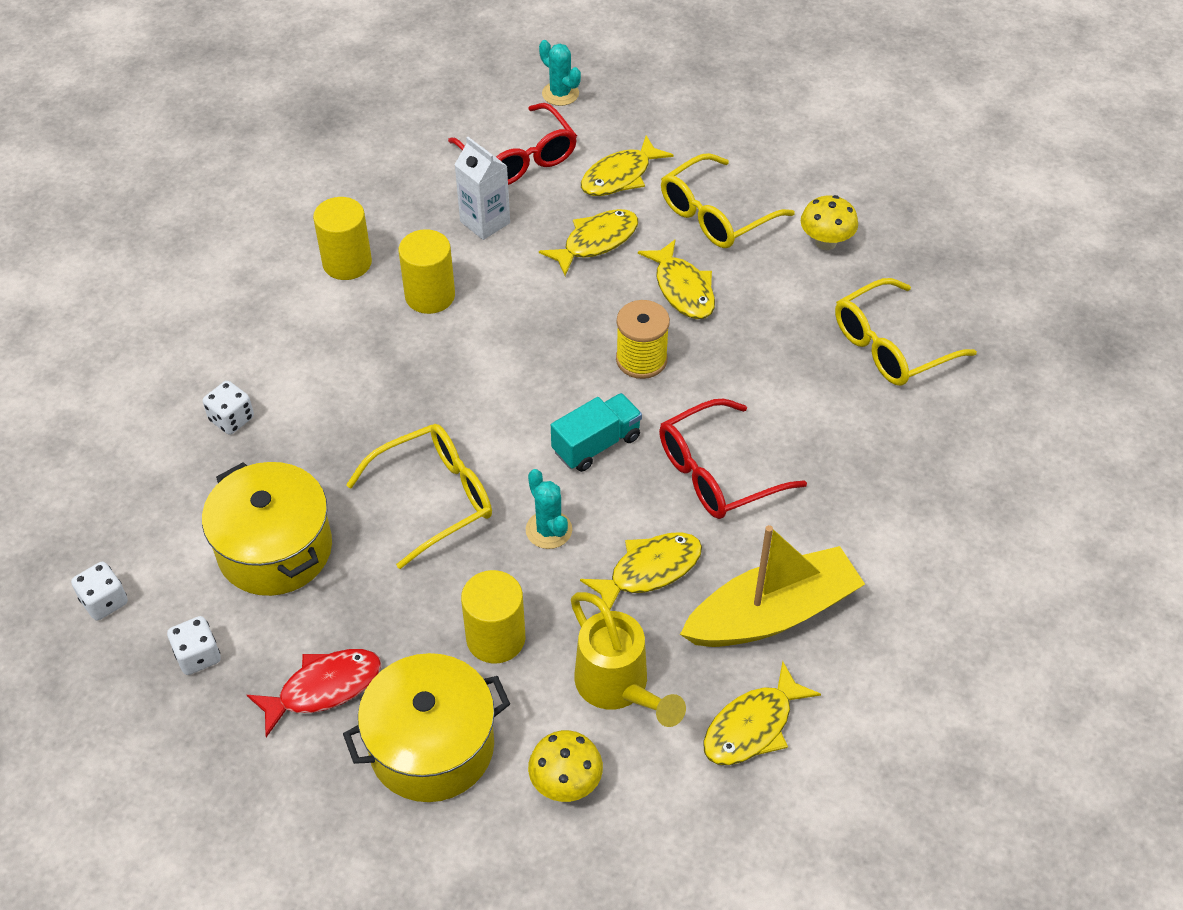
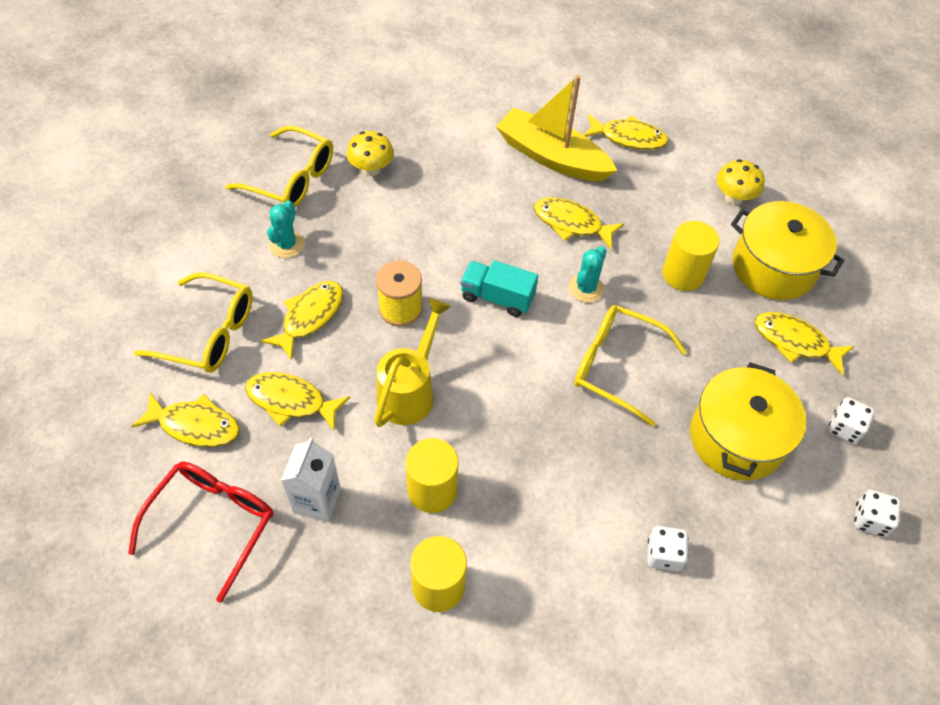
camera: 125 degrees left, 5 degrees up
(324, 688) = (795, 342): red fish -> yellow fish
(560, 94) = (92, 541): turquoise cactus -> turquoise cactus (286, 244)
(619, 688) = (659, 202): yellow watering can -> yellow watering can (410, 390)
(718, 472) = (469, 223): red glasses -> none
(825, 242) = (202, 251): yellow mushroom -> yellow mushroom (371, 169)

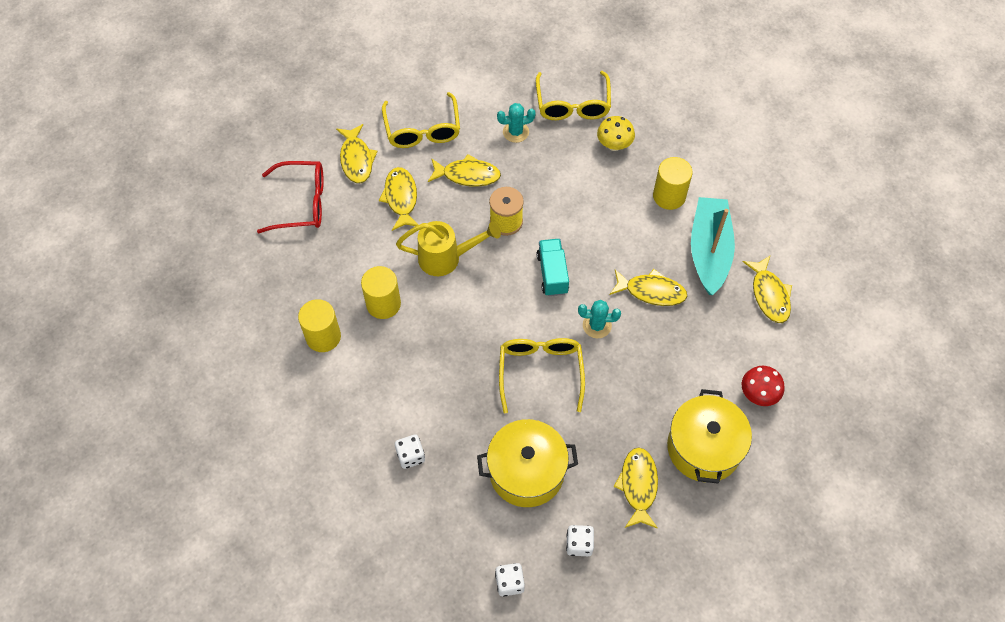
camera: 65 degrees right, 5 degrees up
(317, 500) = (343, 247): white carton -> none
(552, 157) = (709, 251): yellow boat -> turquoise boat
(571, 223) = (651, 291): yellow fish -> yellow fish turned 105 degrees clockwise
(683, 274) = (653, 385): yellow cylinder -> yellow cylinder (669, 196)
(733, 198) = (758, 394): yellow mushroom -> red mushroom

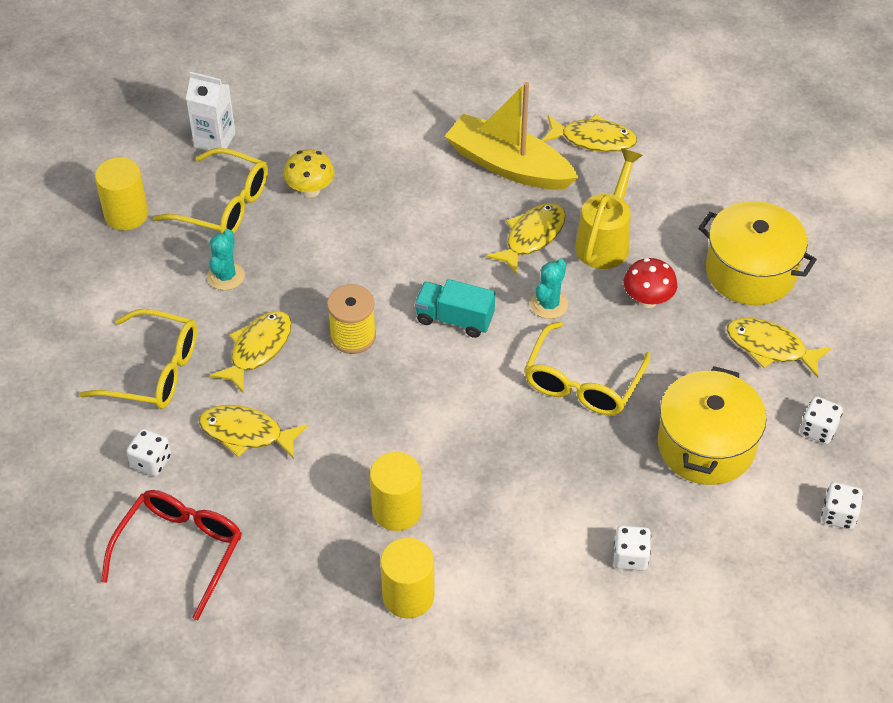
camera: 65 degrees left, 10 degrees down
(356, 159) = (151, 462): yellow fish -> white dice
(447, 258) = (369, 416): yellow watering can -> yellow watering can (605, 240)
(540, 372) = (583, 382): yellow glasses -> yellow glasses turned 90 degrees counterclockwise
(624, 74) = (214, 140): none -> white carton
(669, 196) = (414, 170): yellow cylinder -> yellow cylinder (126, 214)
(709, 251) = (508, 165): turquoise boat -> yellow boat
(758, 394) = (709, 199): red mushroom -> red mushroom (647, 300)

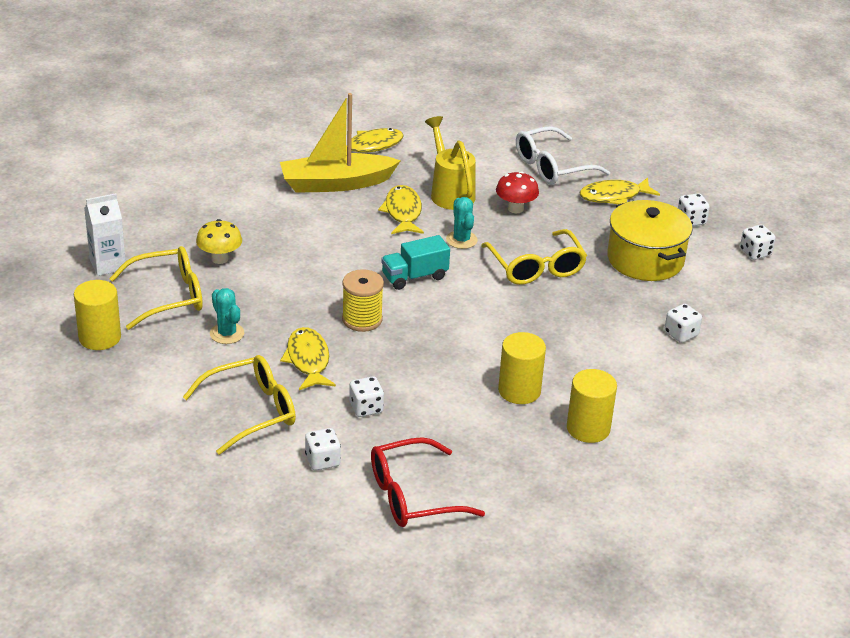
camera: 45 degrees left, 15 degrees down
(179, 552) = (414, 495): red glasses -> red glasses turned 90 degrees counterclockwise
(246, 433) = (366, 408): yellow fish -> white dice
(750, 271) = (553, 166): yellow pot -> white glasses

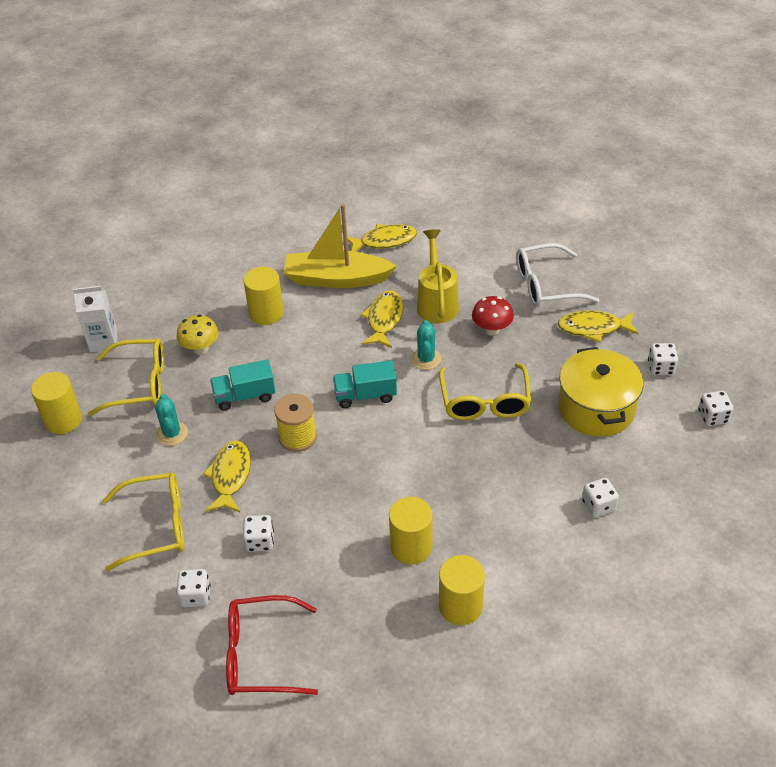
camera: 20 degrees right, 10 degrees up
(275, 220) = (266, 313): none -> yellow cylinder
(289, 293) = (245, 396): none -> turquoise truck

